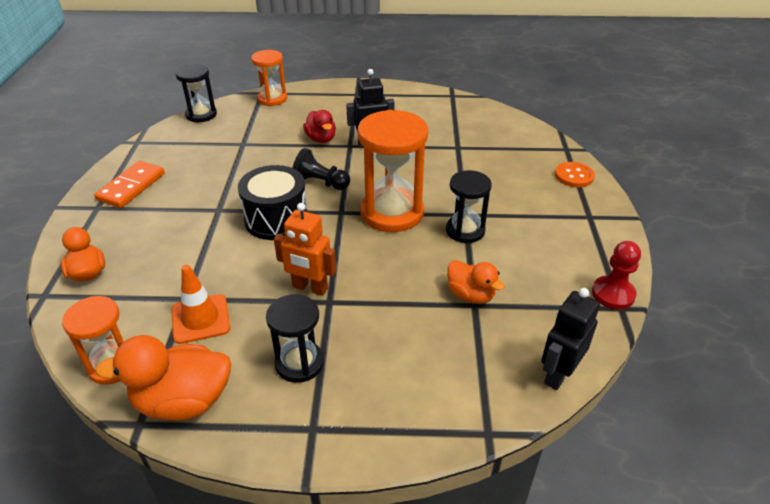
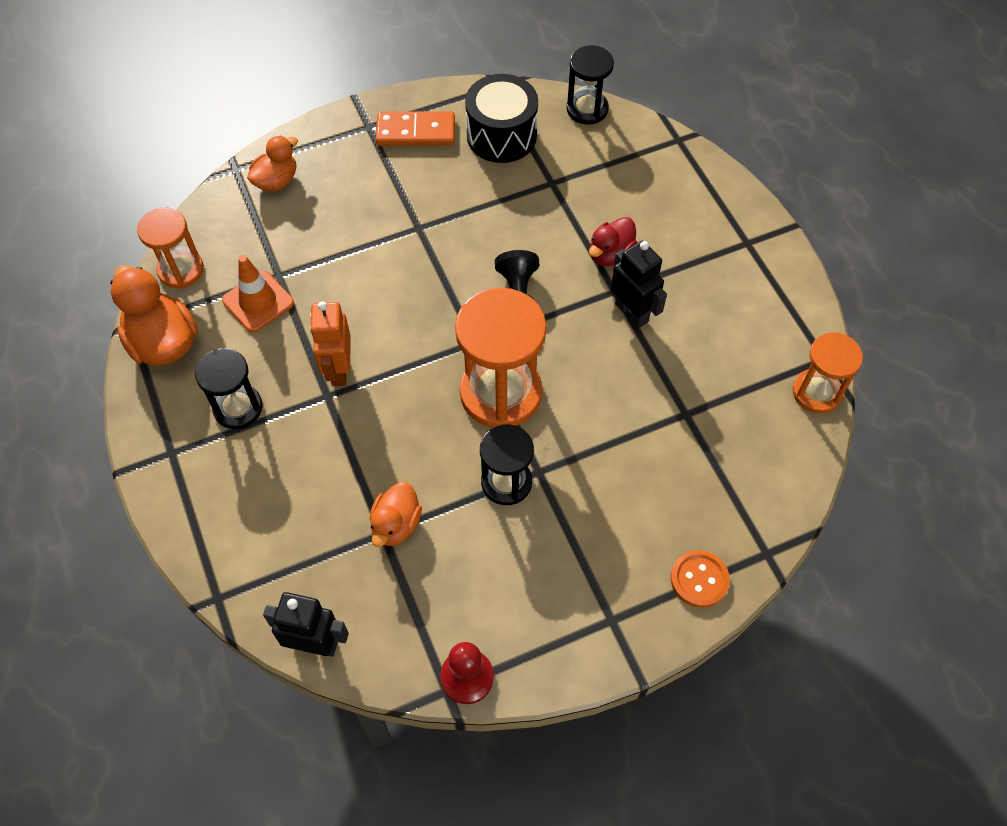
camera: 65 degrees right, 20 degrees up
(272, 99) = (670, 158): orange hourglass -> orange hourglass (816, 392)
(276, 219) = (430, 287): black drum -> black drum (501, 135)

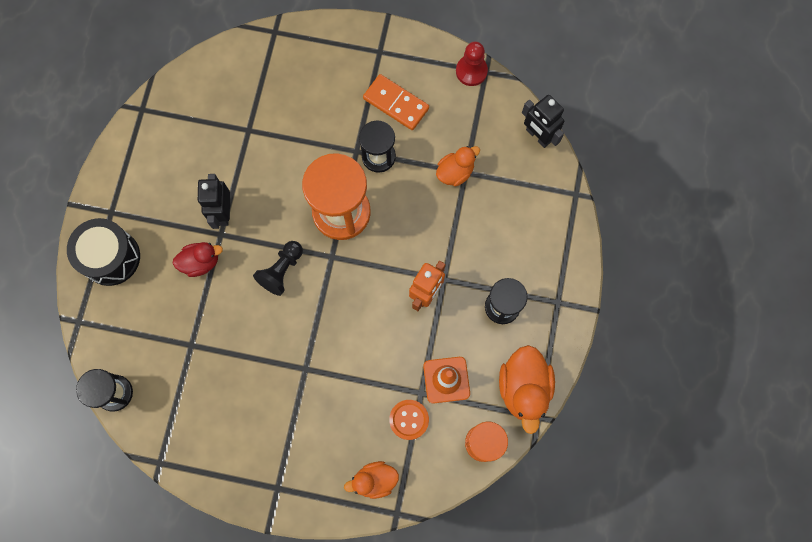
camera: 145 degrees left, 15 degrees up
(415, 132) = (248, 458): orange domino -> orange domino (396, 103)
(501, 135) = (192, 411): black drum -> black drum (111, 257)
(699, 579) = (320, 41): orange button -> orange button (409, 419)
(816, 392) = (166, 94): orange hourglass -> none

